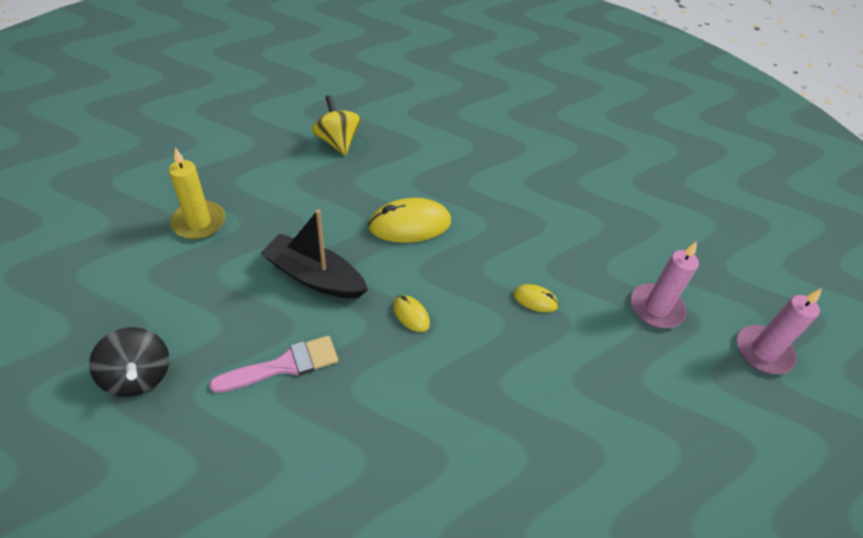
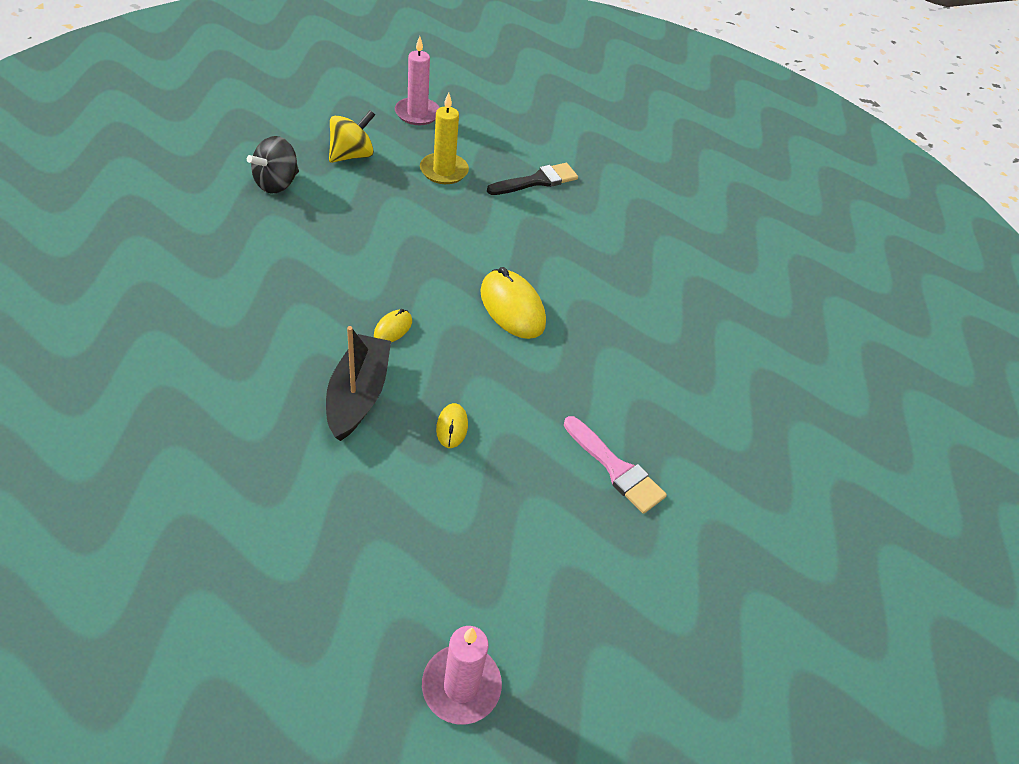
camera: 70 degrees right, 0 degrees up
(250, 161) = (537, 181): none -> black brush
(284, 365) = (309, 257): pink brush -> pink brush (616, 468)
(314, 277) = (412, 254): black boat -> black boat (358, 395)
(337, 142) = (603, 231): yellow spinning top -> yellow spinning top (352, 155)
(656, 308) = (487, 552): pink candle -> pink candle (417, 114)

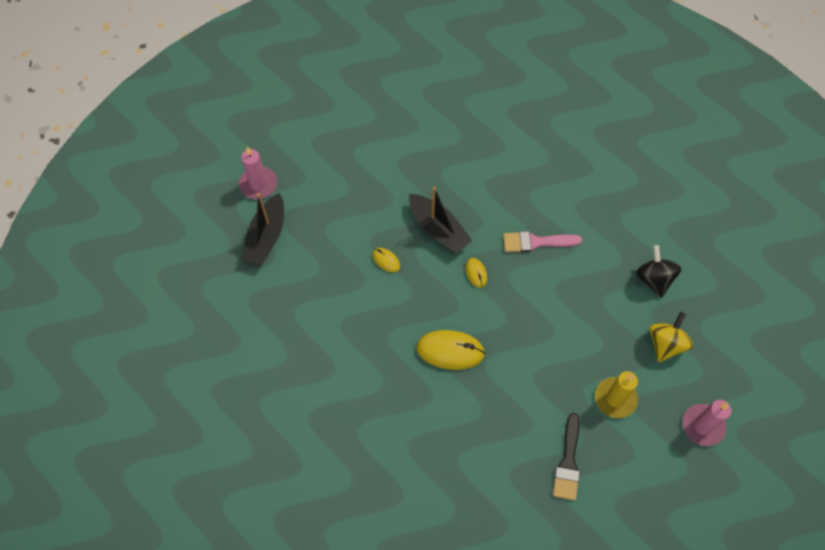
camera: 135 degrees right, 15 degrees up
(352, 155) = (666, 344): yellow spinning top -> yellow spinning top turned 150 degrees counterclockwise
(540, 601) = (266, 237): none -> black boat
(616, 468) = (302, 322): pink brush -> pink brush (536, 242)

